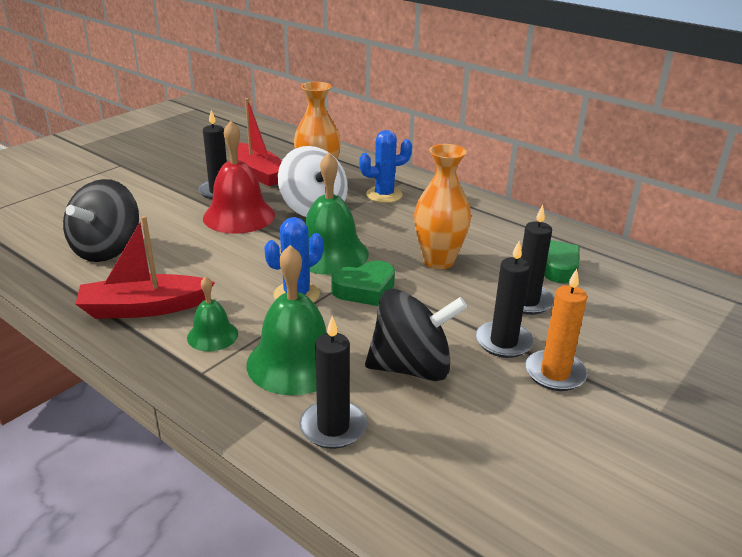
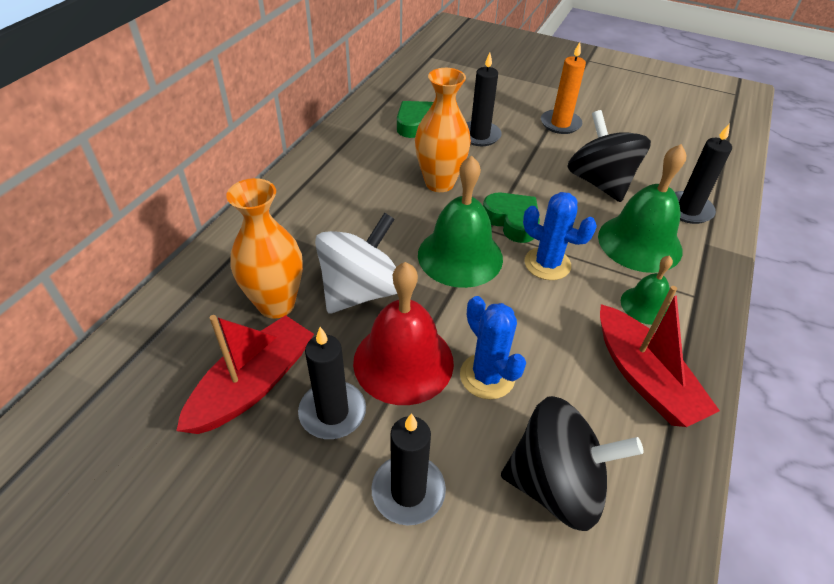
camera: 105 degrees left, 15 degrees up
(384, 195) = (303, 236): blue cactus -> blue cactus (487, 376)
(503, 342) = (540, 144): black candle -> black candle (408, 491)

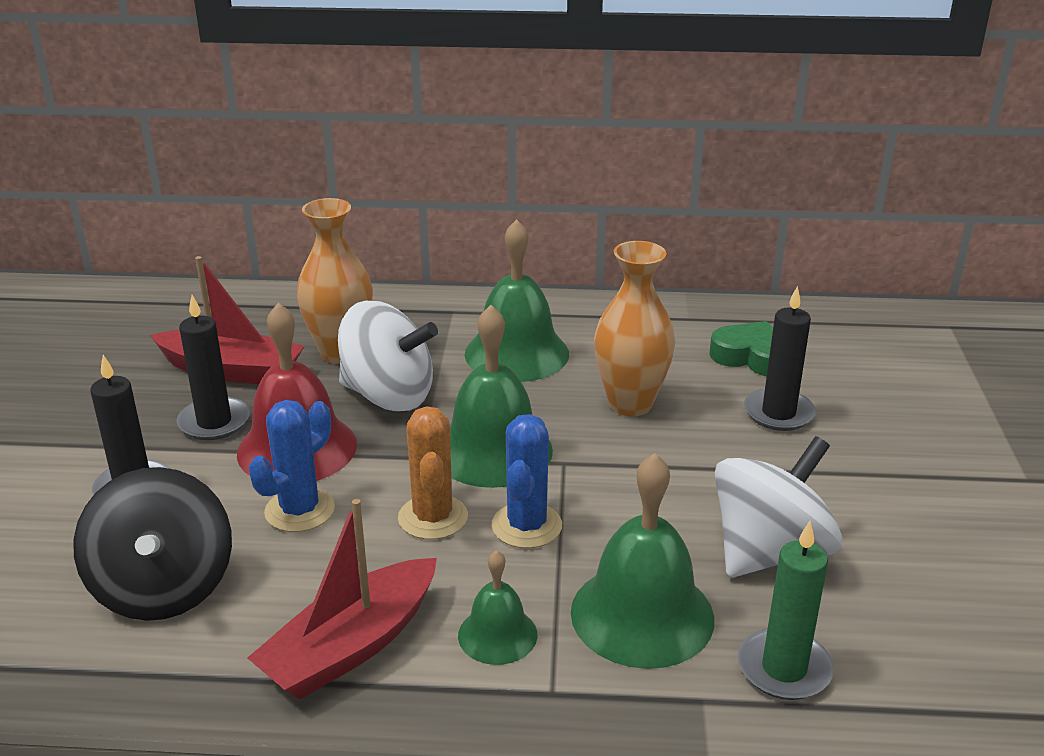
camera: 70 degrees right, 15 degrees down
(347, 211) = (516, 353): none -> green bell
(512, 221) = (597, 479): green heart -> none
(523, 305) = (433, 517): none -> orange cactus
(560, 124) = (902, 485): orange candle -> none
(600, 183) = (769, 552): black spinning top -> white spinning top
(688, 210) = (784, 668): black candle -> green candle

